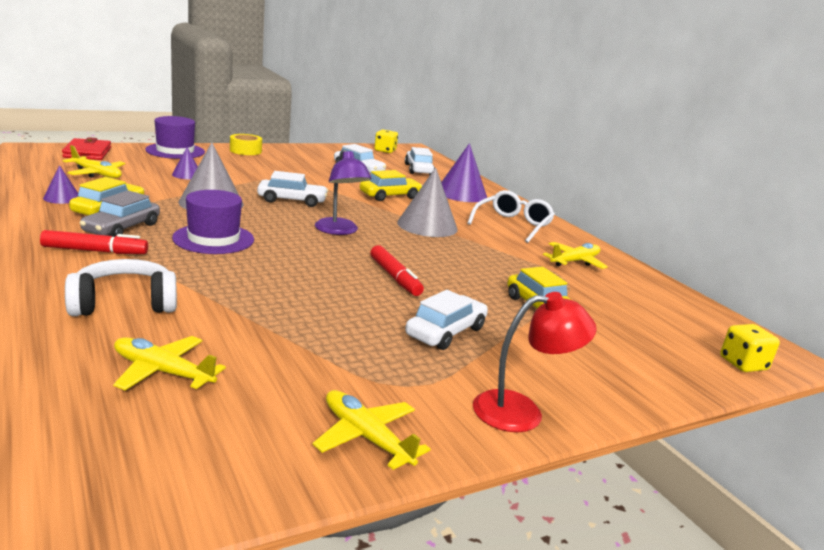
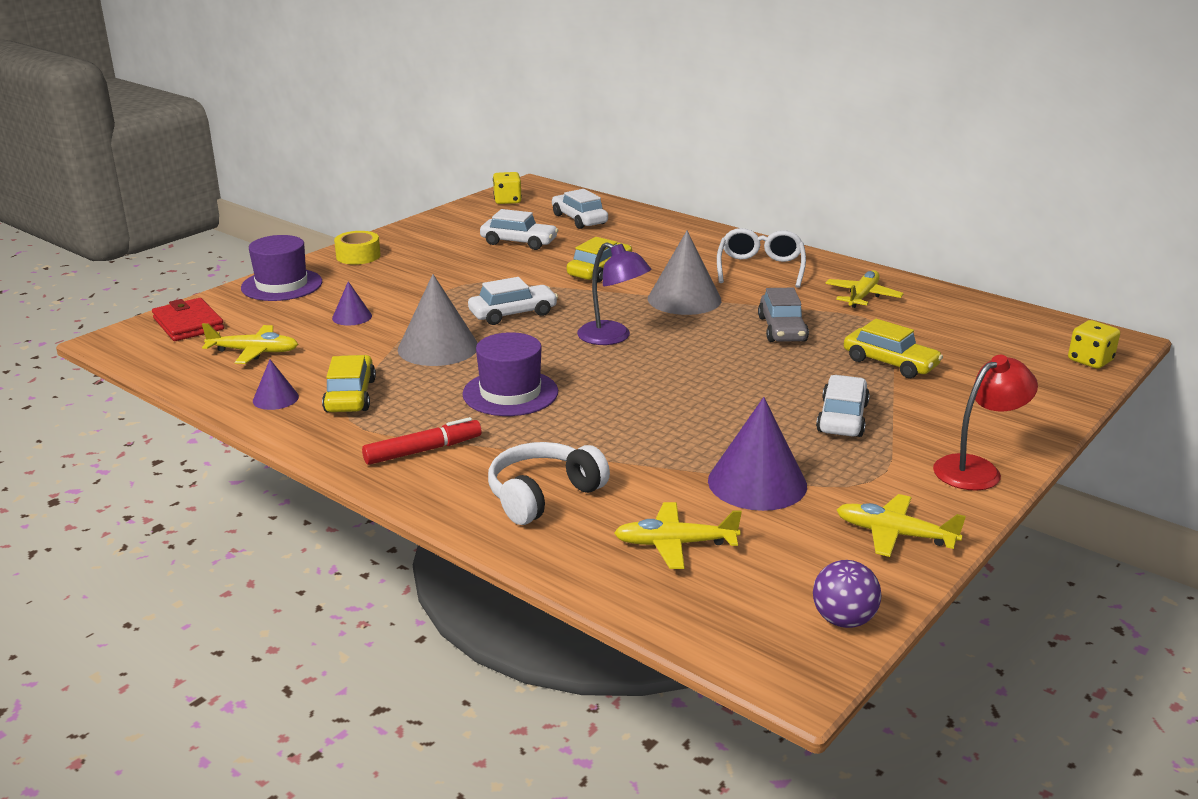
camera: 20 degrees left, 5 degrees up
(122, 228) = (403, 414): grey car -> grey car (782, 329)
(205, 495) = (843, 620): none -> purple ball
(395, 277) = (732, 375): red marker -> none
(461, 193) = (664, 241): purple cone -> purple cone (757, 483)

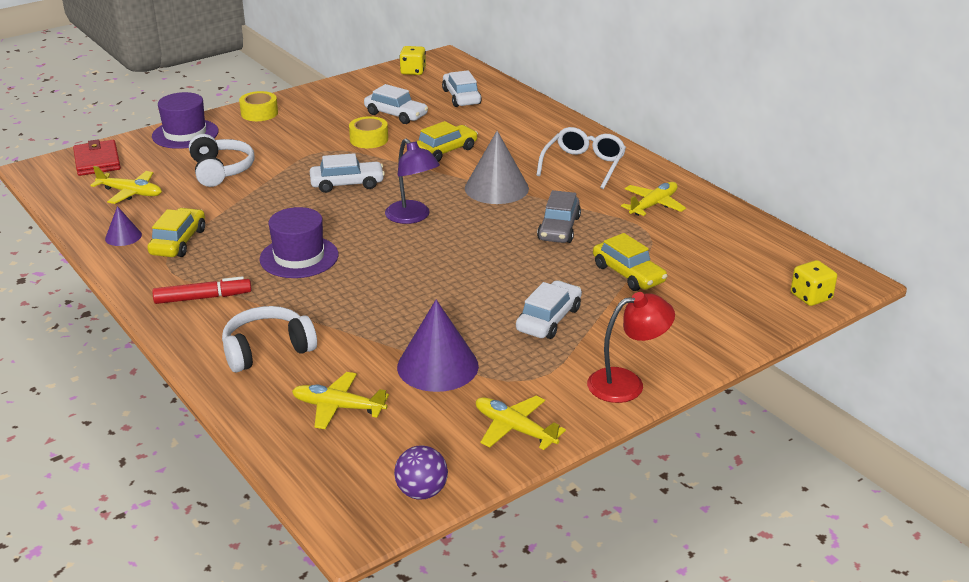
camera: 15 degrees right, 5 degrees up
(352, 317) = (221, 170): purple cone -> white headphones
(438, 347) = (269, 208): grey cone -> none
(506, 268) = (369, 139): none -> yellow tape

